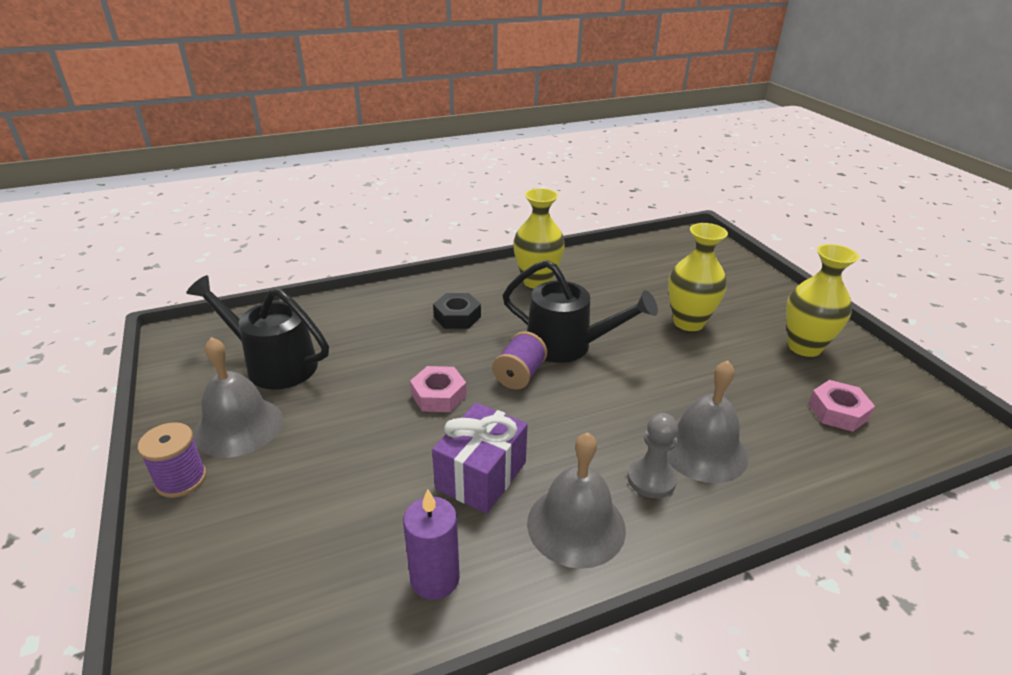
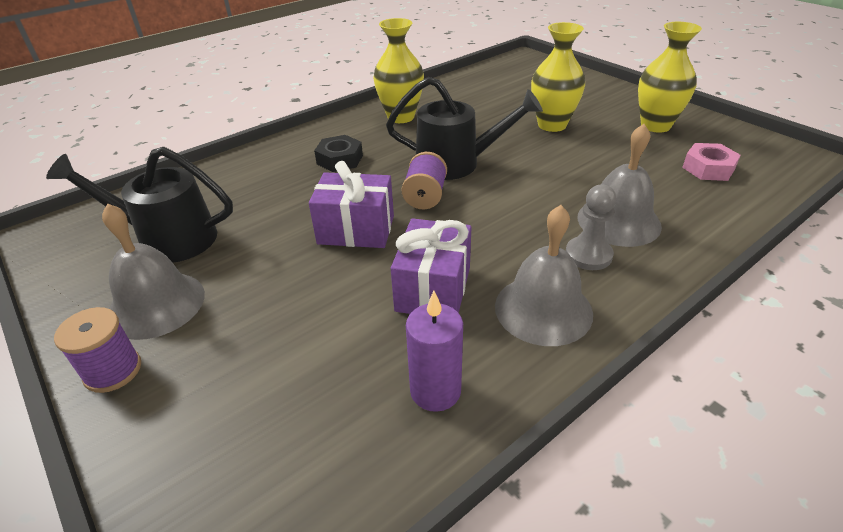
camera: 15 degrees left, 5 degrees up
(438, 395) = (356, 230): pink nut -> purple gift

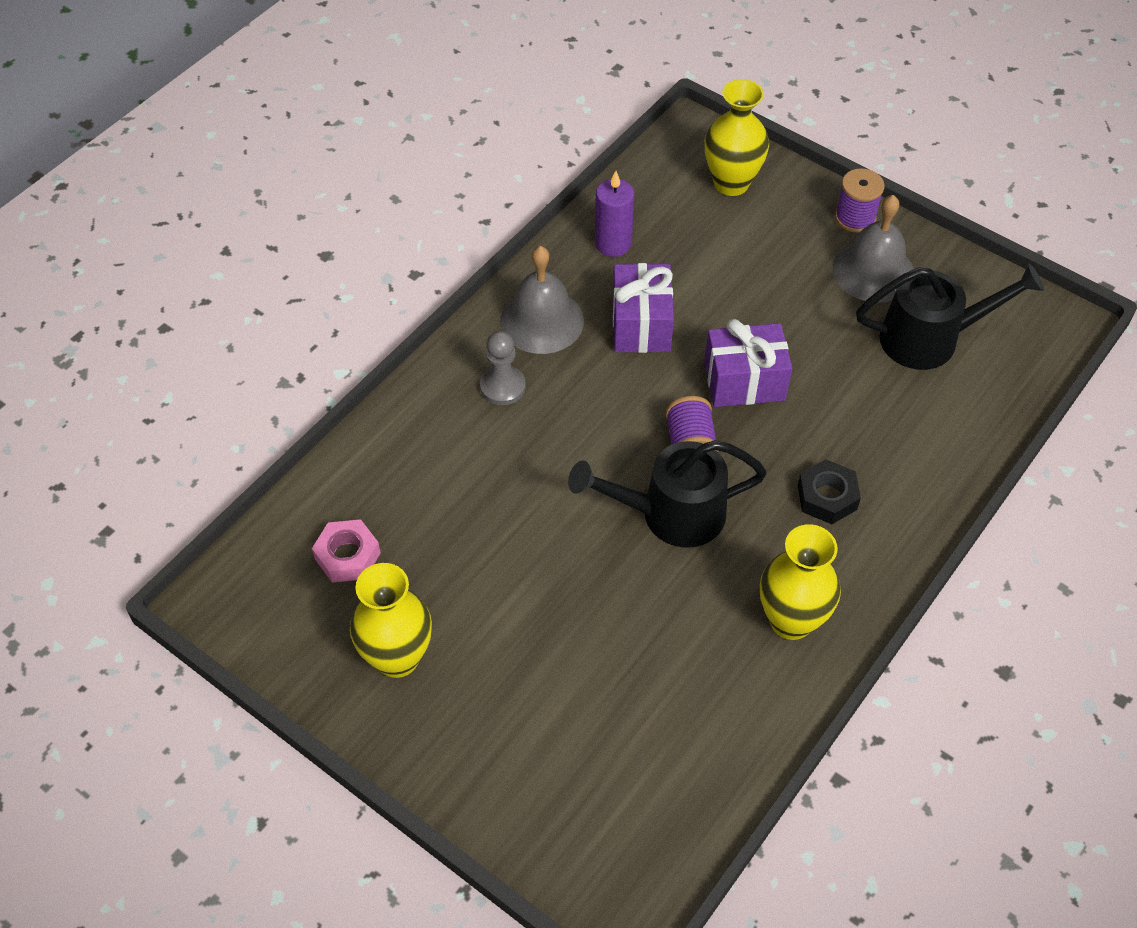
camera: 165 degrees right, 15 degrees up
(552, 125) = (553, 634): yellow vase -> yellow vase (731, 183)
(618, 221) = (469, 439): grey bell -> none

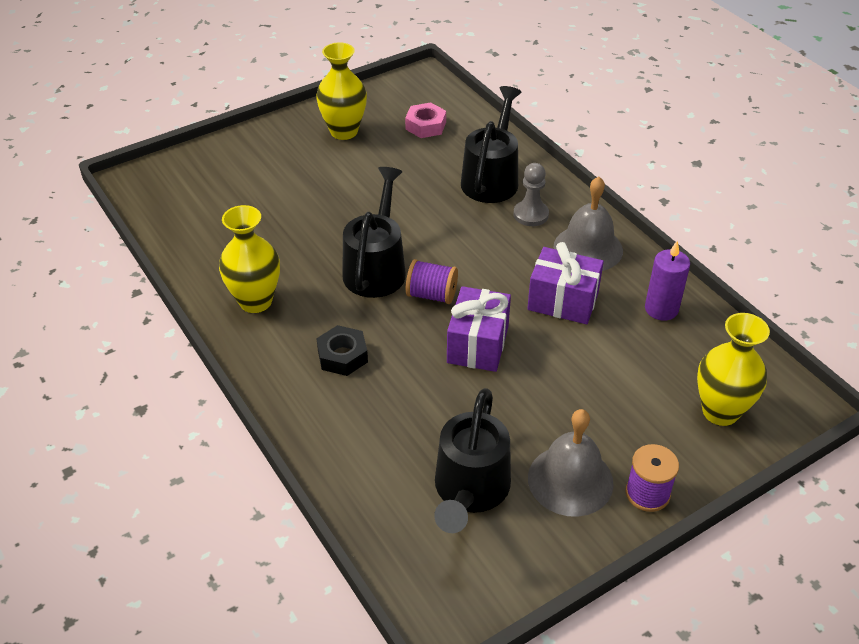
camera: 110 degrees right, 10 degrees down
(443, 445) = (492, 178): none -> black watering can

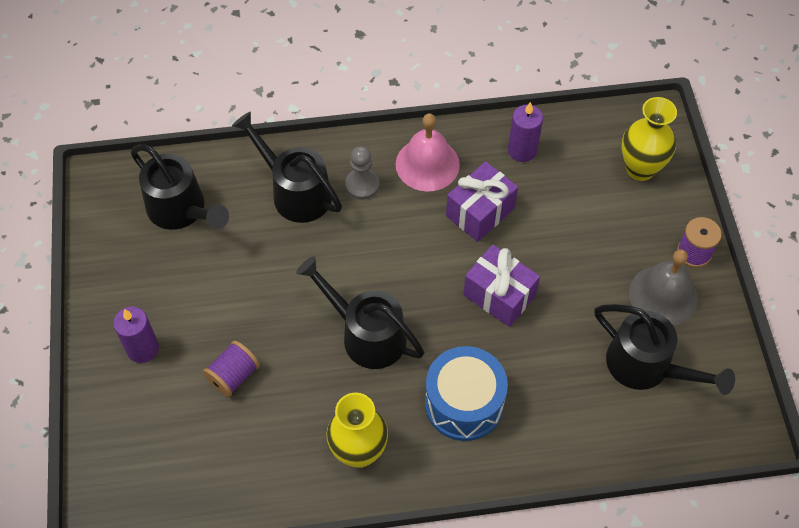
camera: 65 degrees left, 15 degrees up
(286, 150) = (143, 348): none -> purple candle
(342, 356) = (464, 403): black nut -> blue drum
(344, 131) = (145, 285): yellow vase -> none
(425, 126) = (182, 211): pink nut -> black watering can
(431, 295) = (424, 305): purple spool -> purple spool (233, 376)
(588, 248) = (427, 164): grey bell -> pink bell

